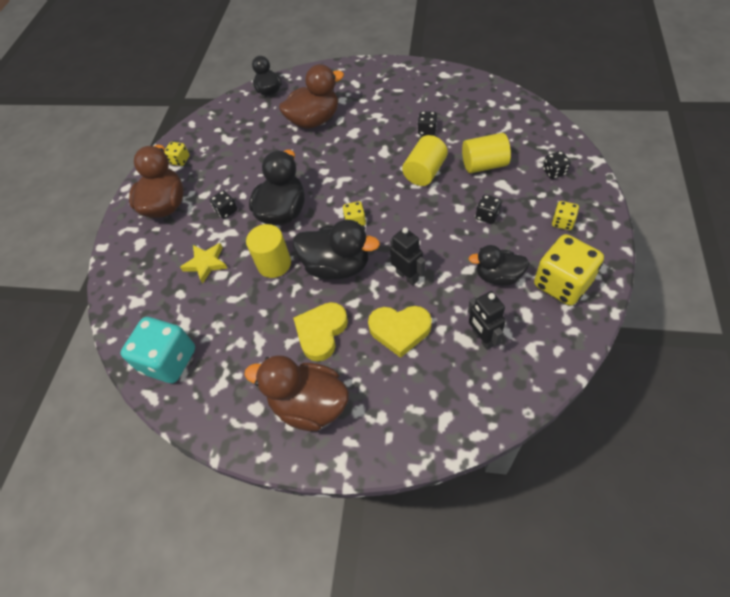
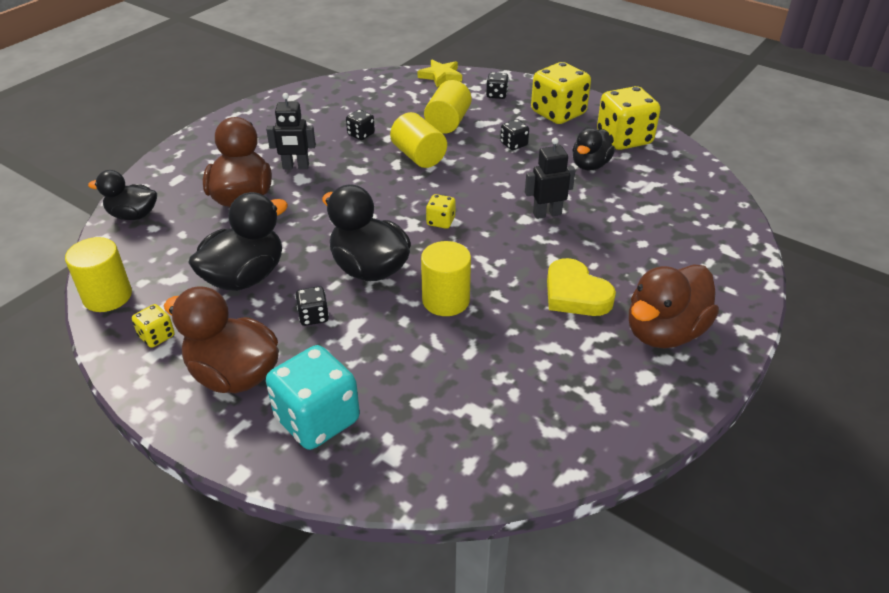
camera: 70 degrees left, 15 degrees down
(169, 361) = (525, 441): turquoise dice -> turquoise dice (317, 419)
(199, 125) = (107, 296): none -> yellow cylinder
(206, 263) = (388, 361): yellow star -> yellow star (440, 76)
(337, 266) = (493, 254): black duck -> black duck (245, 277)
(400, 330) = (611, 241): yellow heart -> none
(482, 338) = (653, 198): black robot -> black robot (296, 167)
(562, 222) = (558, 113): yellow dice -> yellow dice, size x2.10

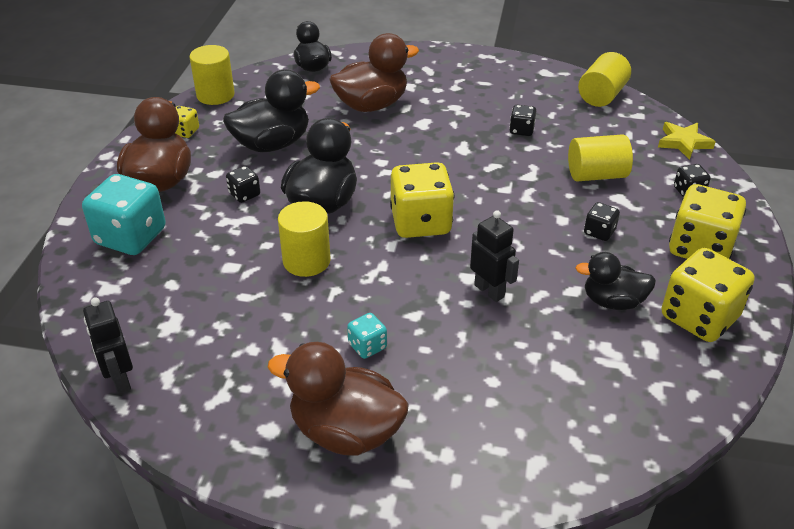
camera: 65 degrees right, 0 degrees up
(245, 277) = (272, 144): black duck -> black duck turned 45 degrees counterclockwise
(296, 167) = (437, 114): black robot -> black robot (120, 379)
(418, 156) = (517, 176): yellow cylinder -> yellow cylinder (601, 95)
(440, 221) = (421, 222): yellow dice -> yellow dice, size x2.10
(575, 294) = (367, 346): yellow heart -> turquoise dice

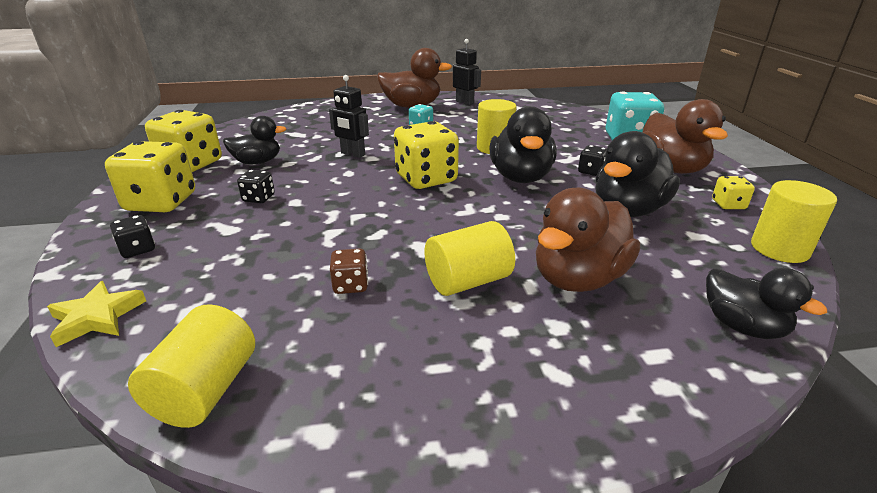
camera: 160 degrees right, 10 degrees down
(120, 379) = (538, 103): black robot -> black robot (465, 102)
(521, 130) = (350, 285): black dice -> brown dice
(596, 175) = (250, 247): yellow cylinder -> yellow cylinder (468, 281)

